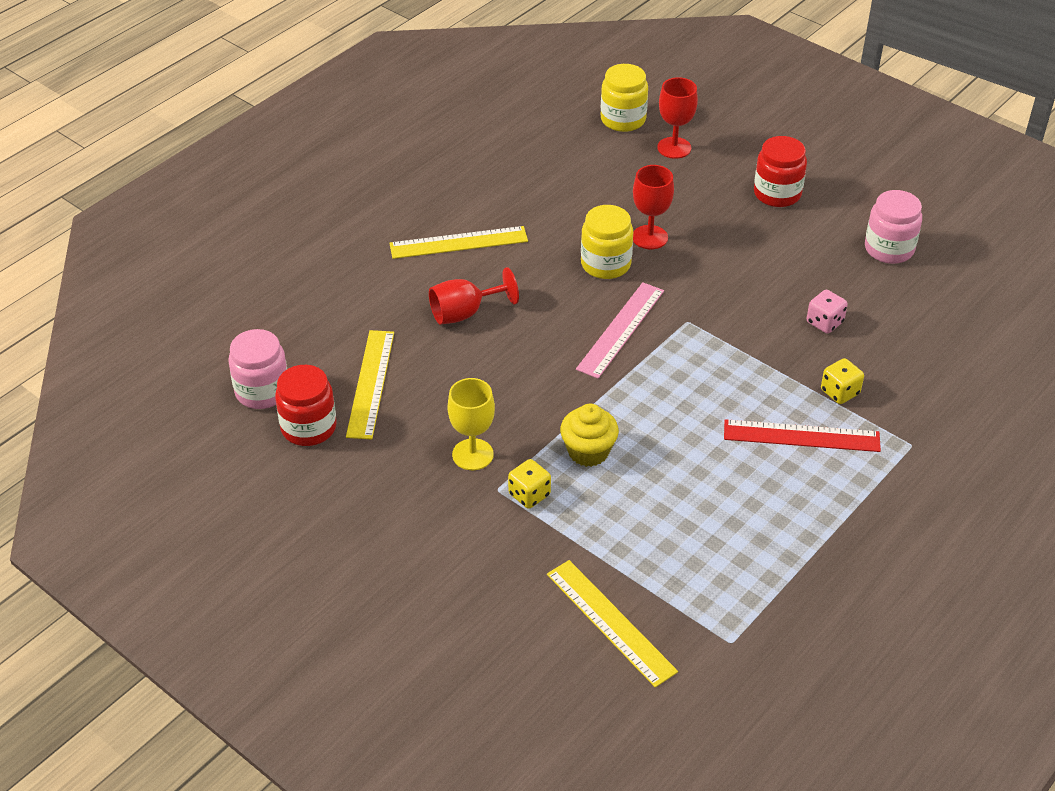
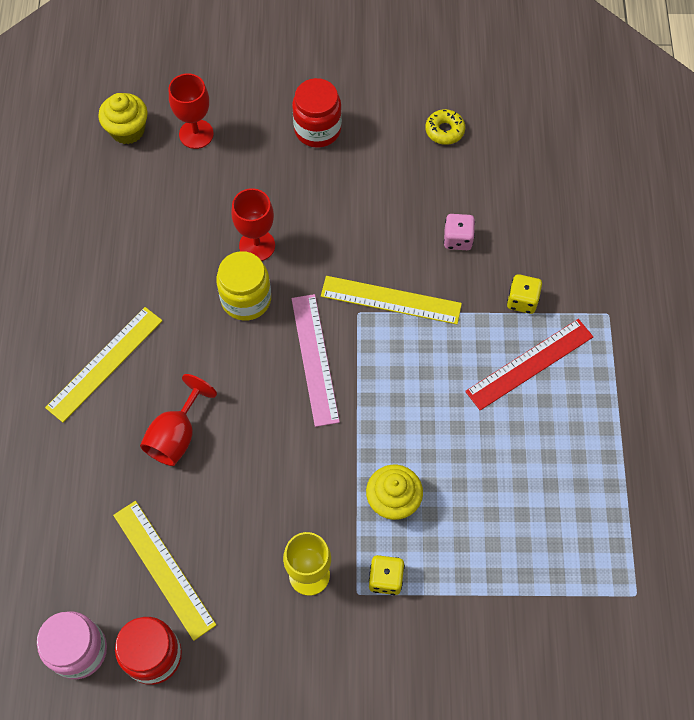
camera: 40 degrees left, 20 degrees up
(611, 622) = (543, 647): yellow ruler -> yellow ruler (391, 300)
(623, 119) = (127, 130): yellow jar -> yellow cupcake
(889, 249) = (444, 131): pink jar -> yellow donut

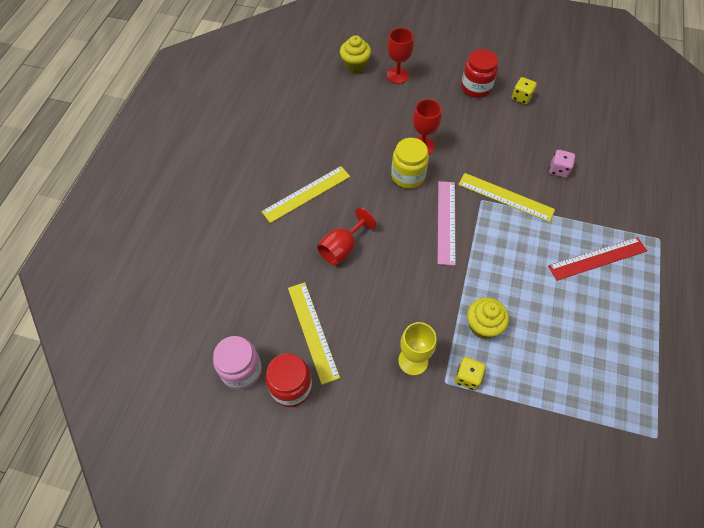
camera: 15 degrees right, 5 degrees down
(444, 131) = (560, 104): yellow donut -> none
(522, 301) = (598, 217): yellow dice -> yellow dice (521, 97)

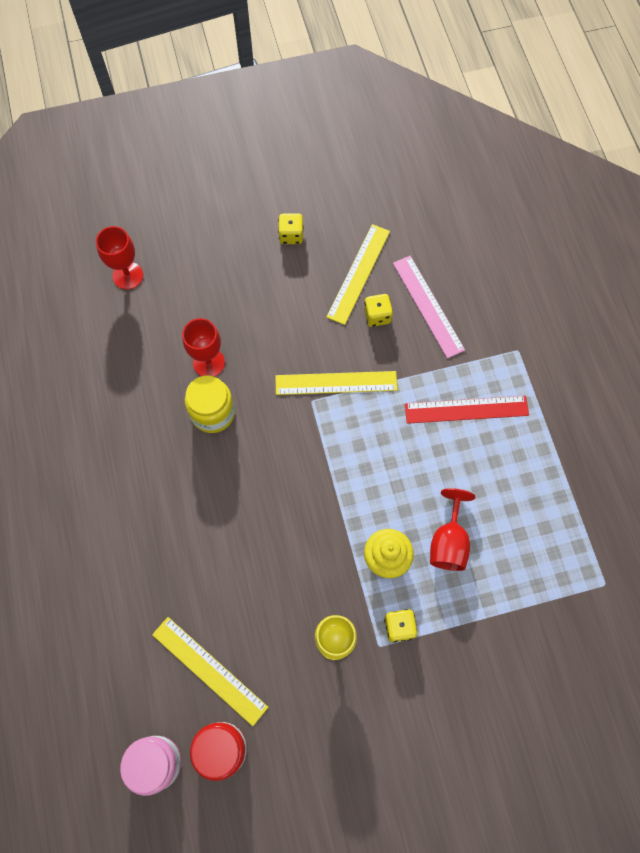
camera: 30 degrees left, 10 degrees up
(306, 194) = (106, 501): yellow ruler -> yellow ruler (359, 274)
(342, 248) = (187, 549): red goblet -> red goblet (448, 542)
(355, 65) = (66, 286): yellow cupcake -> none
(446, 222) = (286, 451): pink ruler -> pink ruler (427, 306)
(476, 87) = (232, 247): red jar -> none
(558, 170) = (377, 316): pink dice -> yellow dice
(597, 258) = (466, 410): red ruler -> red ruler turned 45 degrees clockwise

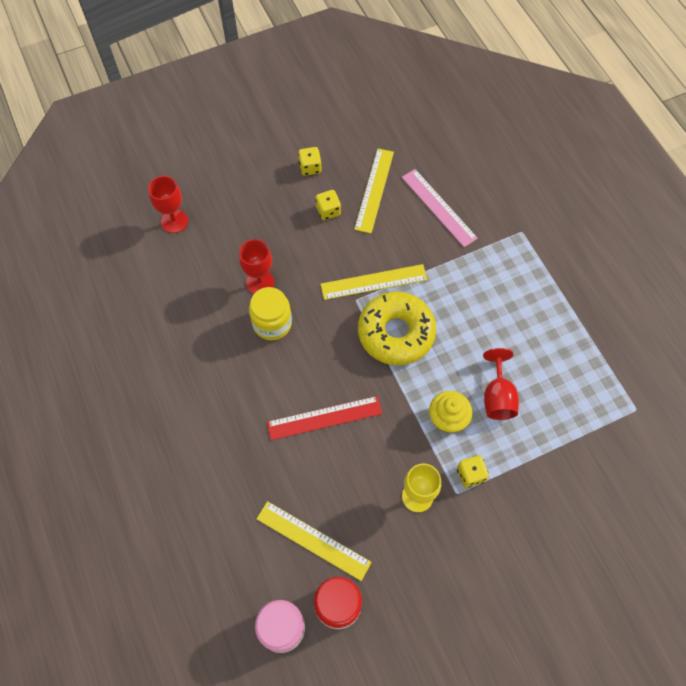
camera: 10 degrees left, 5 degrees down
(349, 447) = (396, 333): none -> yellow donut
(377, 316) = (397, 222): yellow dice -> yellow dice (328, 211)
(466, 410) = (489, 286): red ruler -> red ruler (324, 418)

